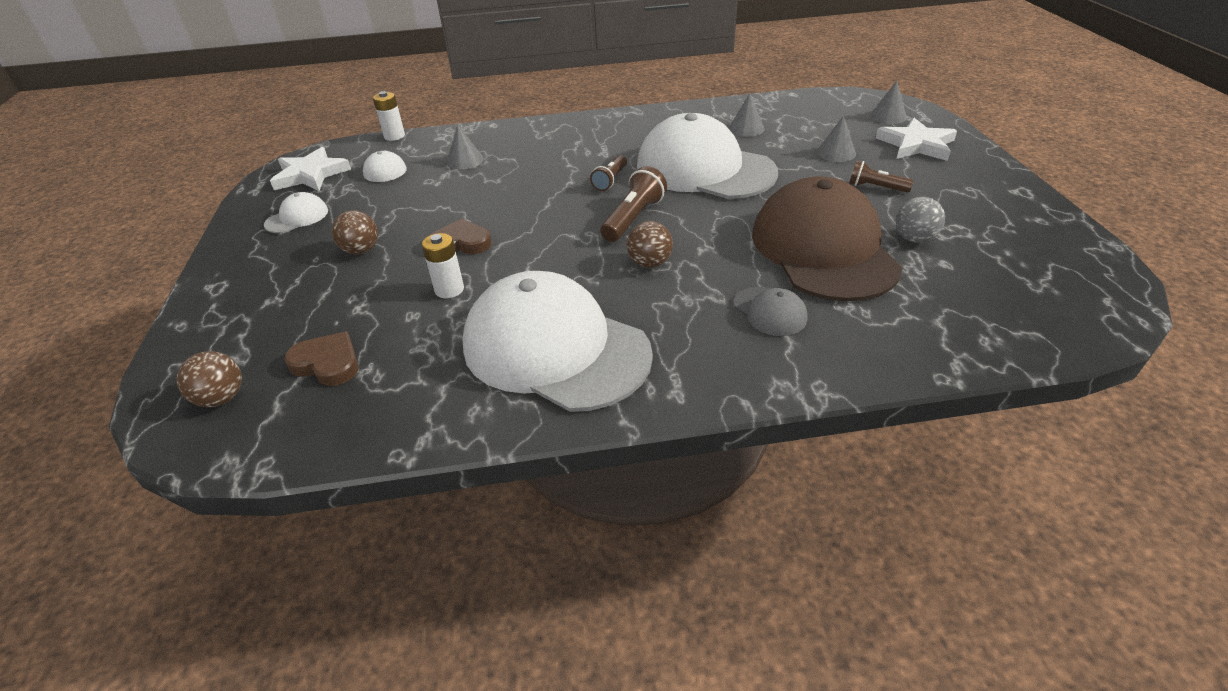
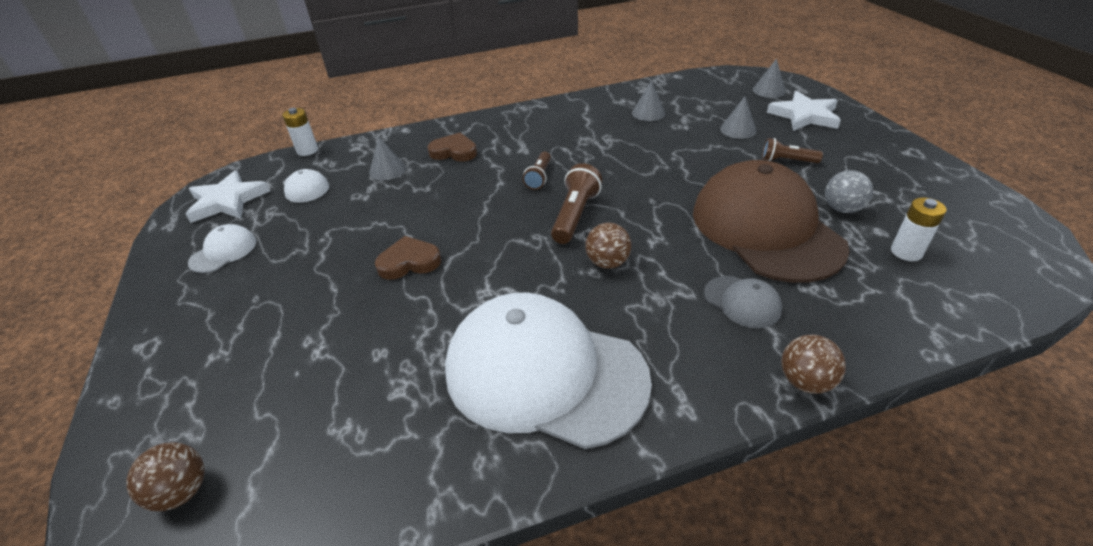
camera: 10 degrees left, 0 degrees up
(327, 363) = (298, 426): brown heart -> brown heart (454, 151)
(361, 250) = (304, 282): brown ball -> brown ball (805, 381)
(449, 290) = (411, 317): white battery -> white battery (906, 252)
(704, 169) = (625, 157): white cap -> none

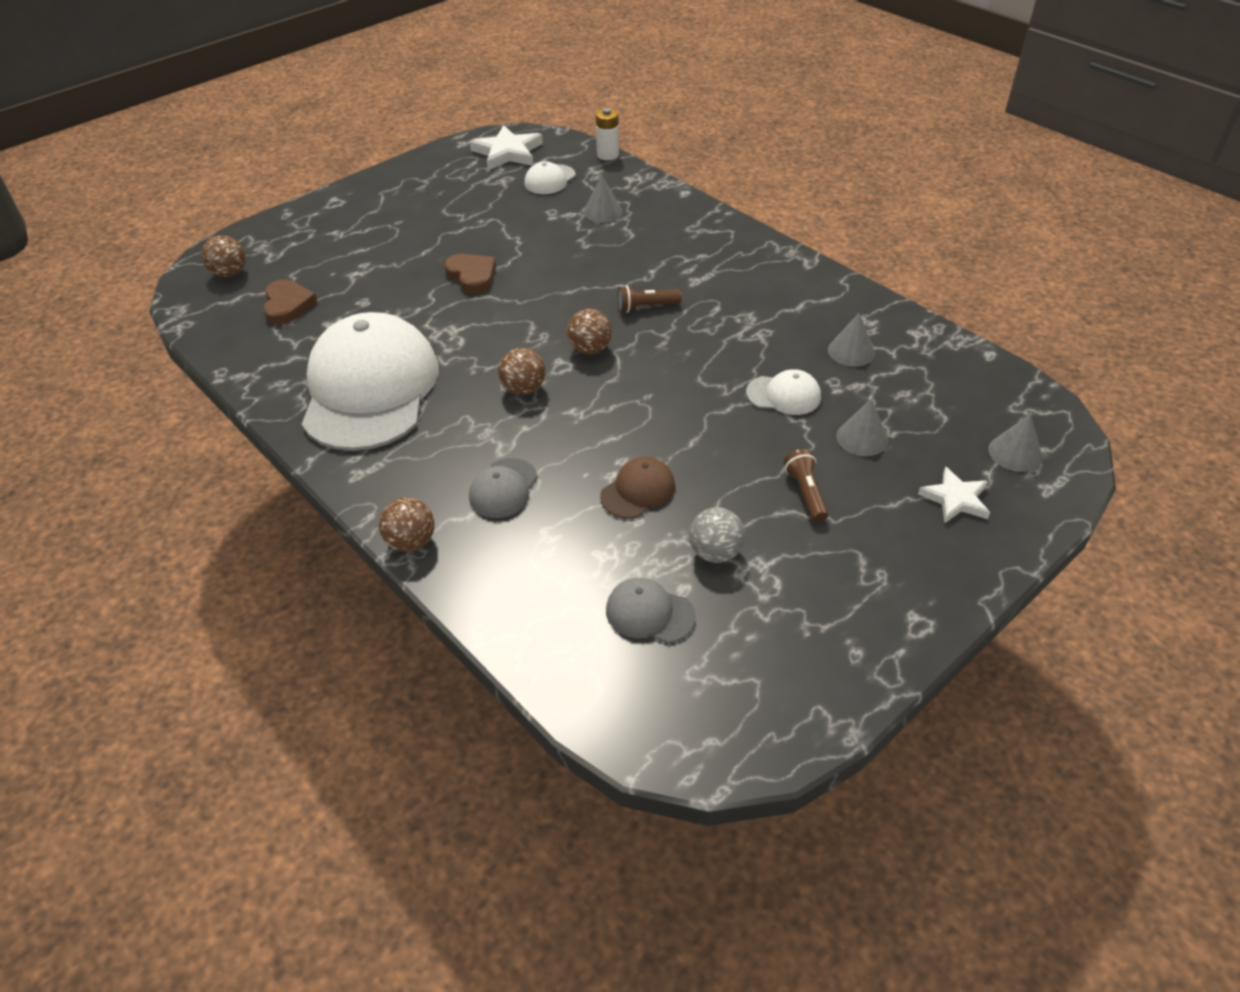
camera: 65 degrees right, 5 degrees up
(223, 252) = (443, 183): white cap -> white cap (783, 395)
(454, 151) = (661, 238): brown heart -> brown heart (287, 305)
(575, 215) = (590, 349): brown flashlight -> brown ball
(765, 228) = (638, 491): brown cap -> brown cap, size x0.41
(804, 115) = (955, 499): white star -> white star, size x0.65
(906, 252) = (649, 613): white battery -> grey cap

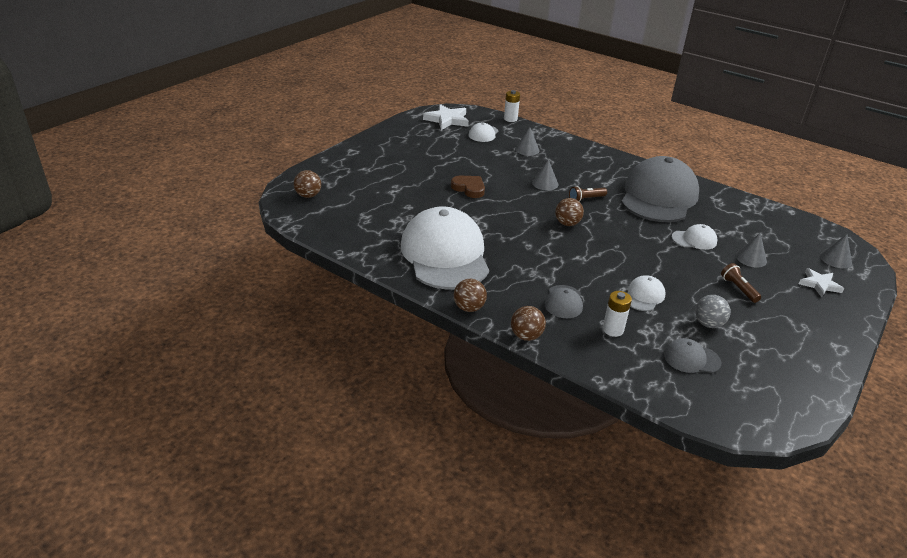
camera: 15 degrees left, 10 degrees down
(287, 305) = (359, 211): brown heart -> none
(523, 389) = (541, 248): brown ball -> brown ball (469, 308)
(552, 546) = (613, 330): none -> white battery
(638, 491) = (644, 296): brown cap -> white cap
(770, 310) = (658, 196): none -> grey cap
(851, 351) = (717, 215): grey cone -> grey cone (545, 183)

